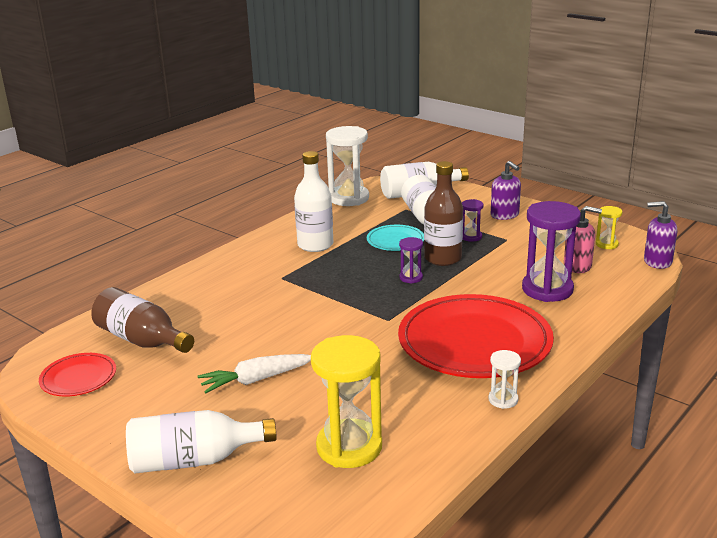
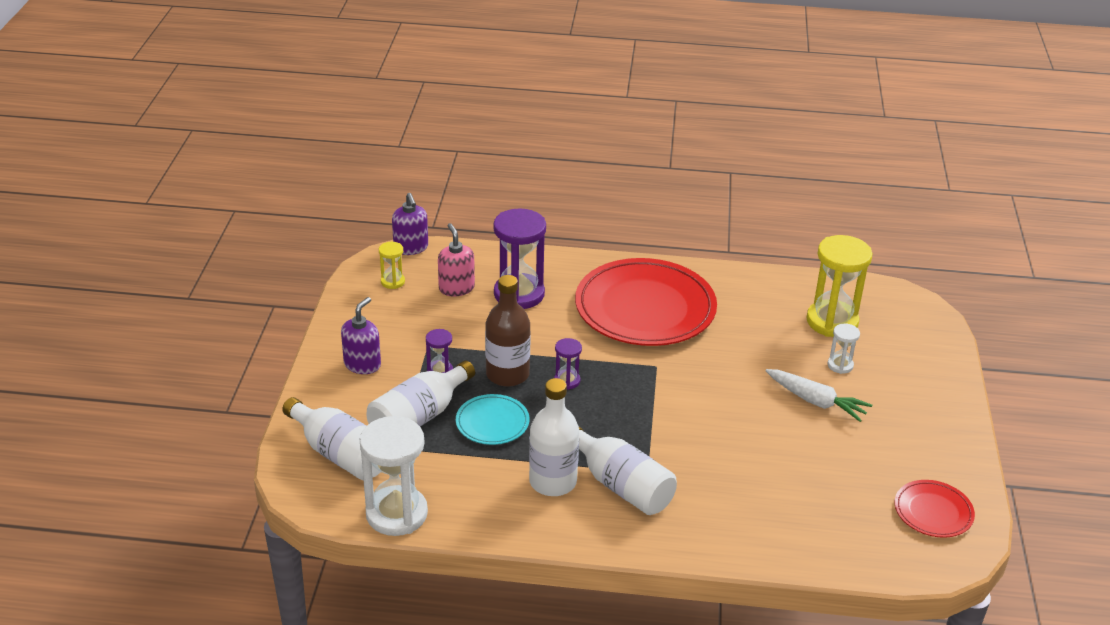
camera: 125 degrees left, 10 degrees up
(142, 340) = (845, 507): brown bottle -> none
(194, 460) = (927, 385): white bottle -> white bottle (621, 485)
(503, 400) = (707, 274): white hourglass -> white hourglass (840, 365)

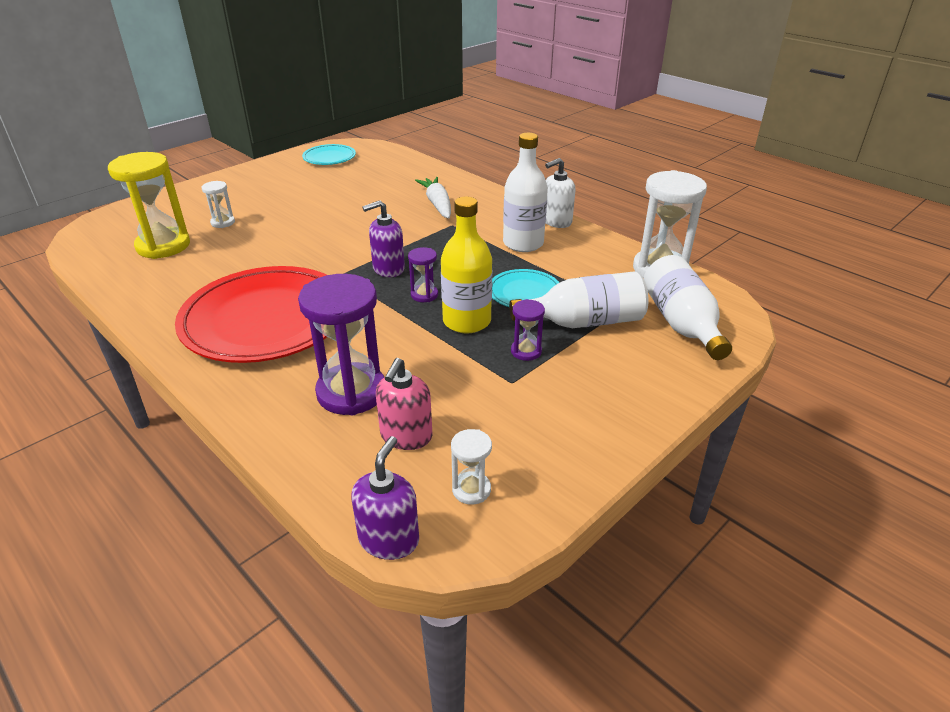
camera: 140 degrees left, 0 degrees up
(362, 364) = (600, 394): purple soap dispenser -> purple soap dispenser (388, 269)
(392, 282) = (471, 490): yellow hourglass -> white hourglass
(507, 374) = (467, 321): brown bottle -> yellow bottle
(554, 535) = (556, 221): none -> white soap dispenser
(621, 485) = (479, 225): white bottle -> none
(816, 401) = (281, 213): white carrot -> white carrot (437, 204)
(933, 512) = (329, 157): red plate -> turquoise plate

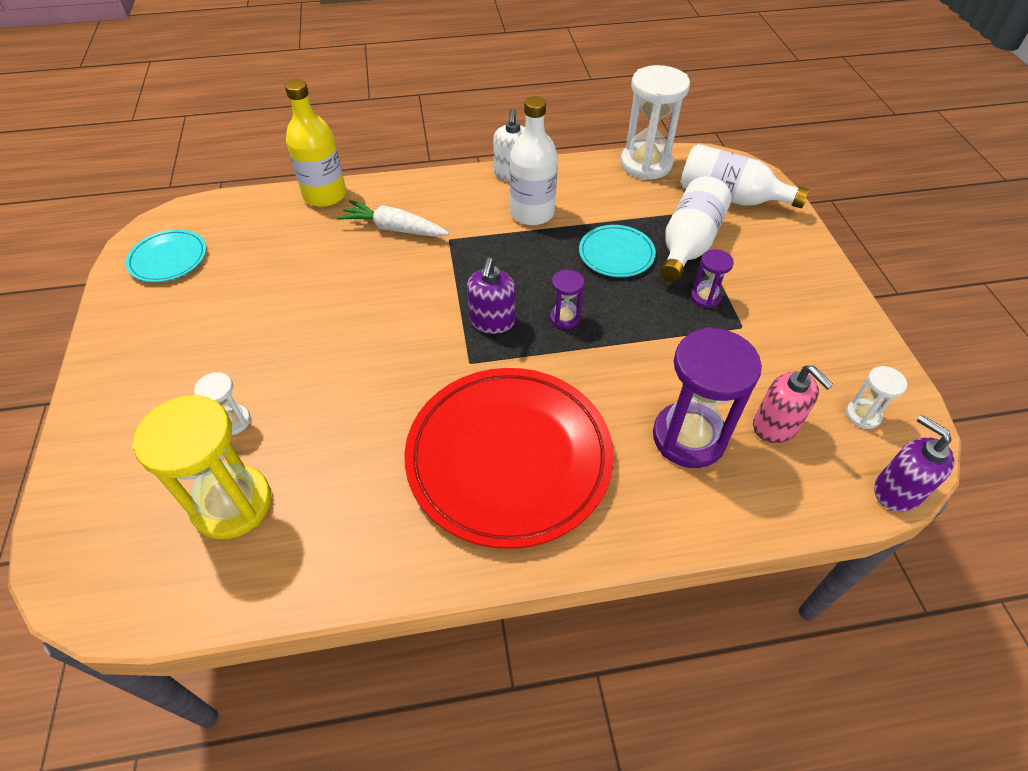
camera: 55 degrees left, 15 degrees up
(467, 321) = (633, 311): yellow bottle -> yellow bottle (325, 195)

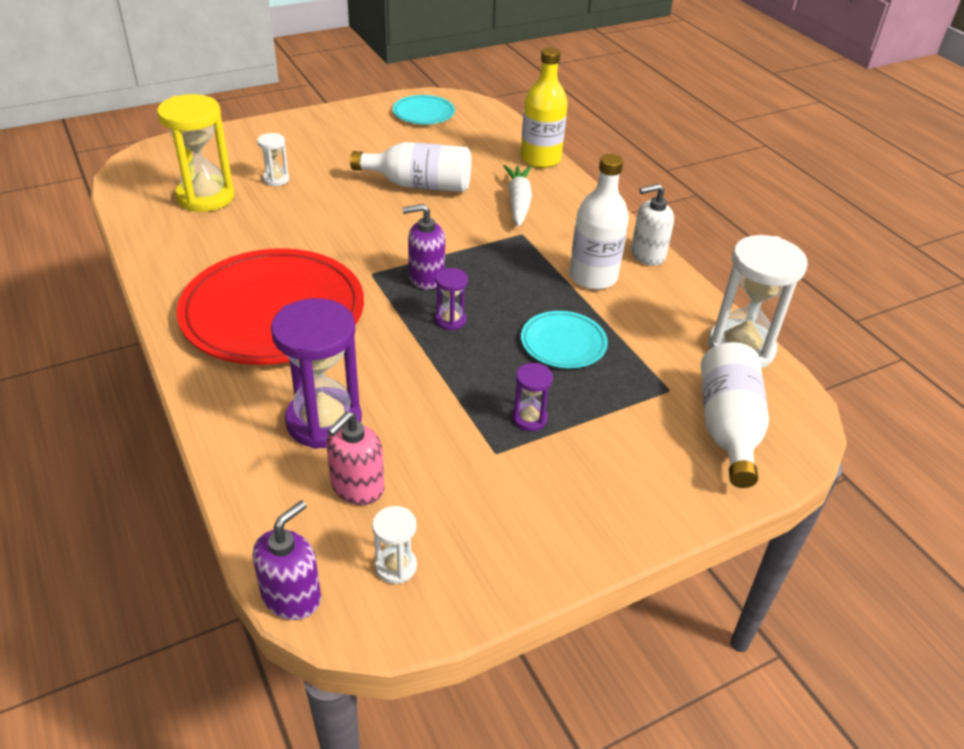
camera: 70 degrees right, 10 degrees down
(688, 244) = (614, 397): white bottle -> white bottle (419, 185)

